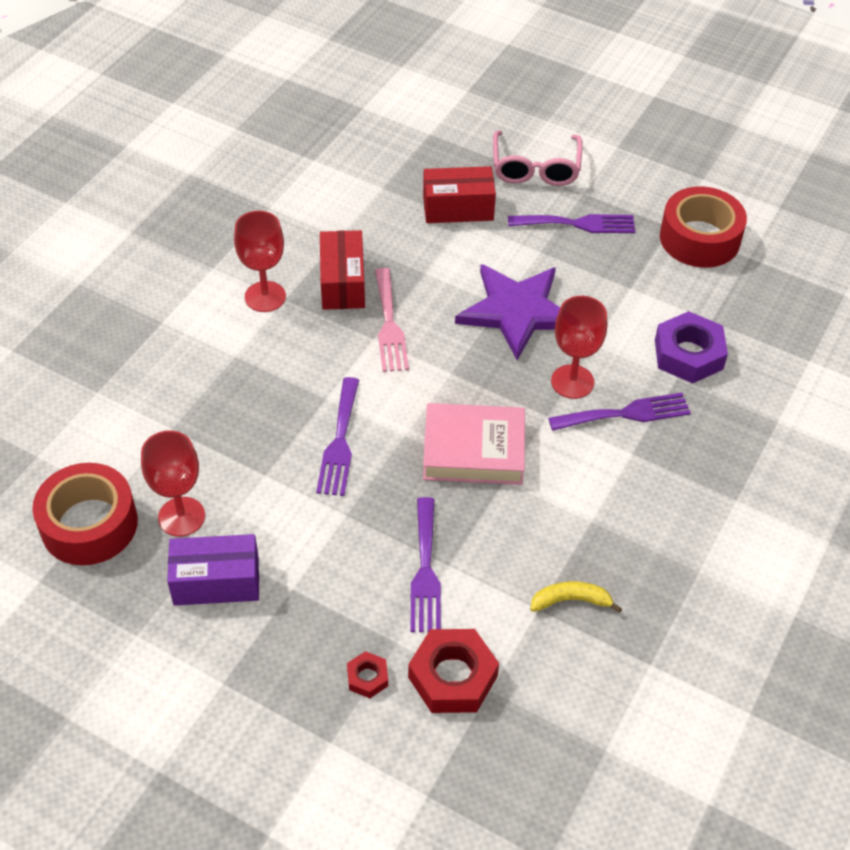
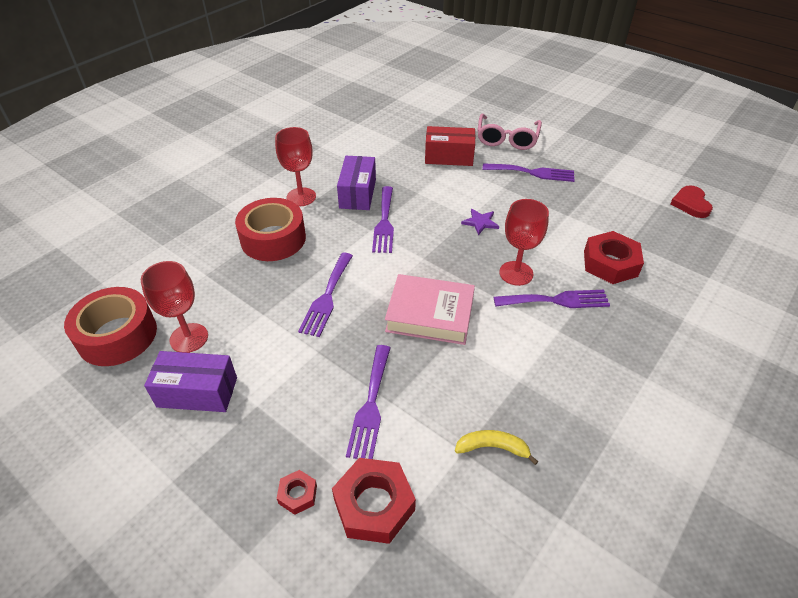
camera: 10 degrees right, 5 degrees down
(342, 283) = (358, 193): red box -> purple box
(389, 325) = (384, 222): pink fork -> purple fork
(517, 311) = (480, 222): purple star -> purple star, size x0.41
(688, 354) = (610, 263): purple nut -> red nut
(699, 238) = (622, 189): red tape -> red tape (273, 239)
(789, 253) = (690, 204): none -> red heart

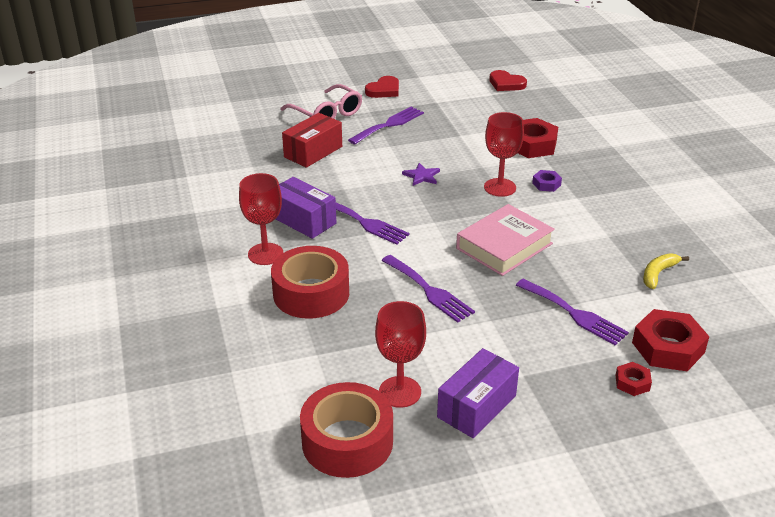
camera: 55 degrees left, 10 degrees down
(556, 300) = (546, 184): purple fork -> purple nut
(579, 147) = (384, 90): none -> red heart

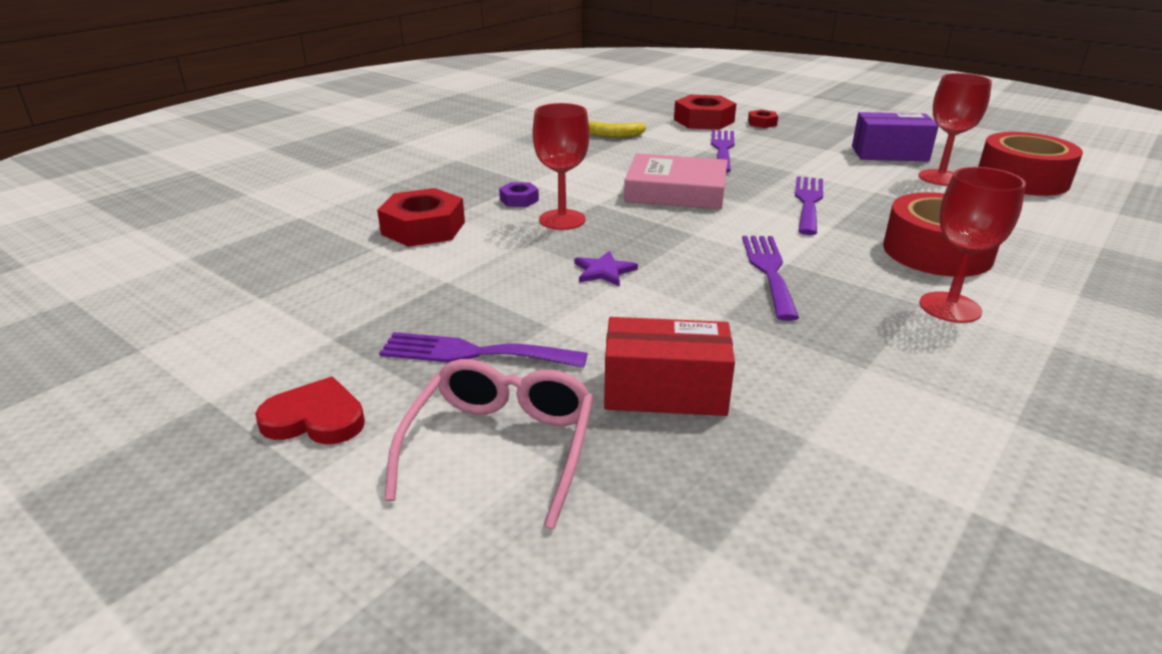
camera: 125 degrees left, 5 degrees down
(303, 220) = (842, 313): purple box -> none
(506, 84) = (202, 297): red heart -> none

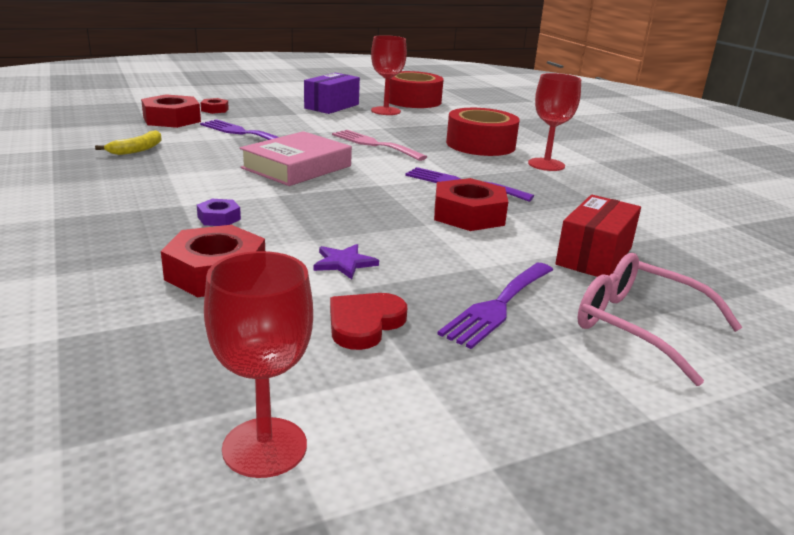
camera: 65 degrees left, 5 degrees down
(315, 418) = (563, 402): red heart -> red heart (364, 323)
(562, 220) = (291, 214): red goblet -> red goblet (264, 447)
(604, 271) = (407, 226): purple star -> purple star (344, 263)
(681, 294) = (468, 215): none -> red nut
(808, 202) = (374, 144): purple fork -> pink fork

